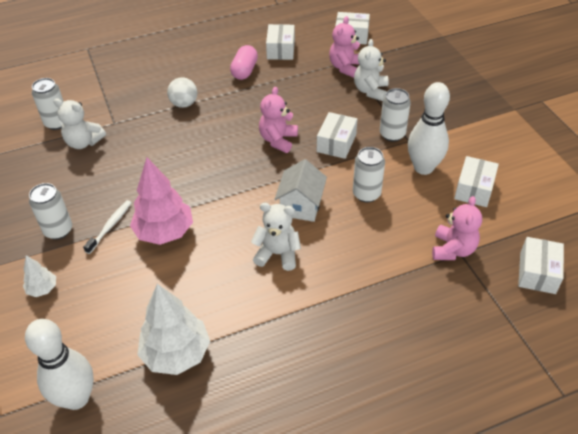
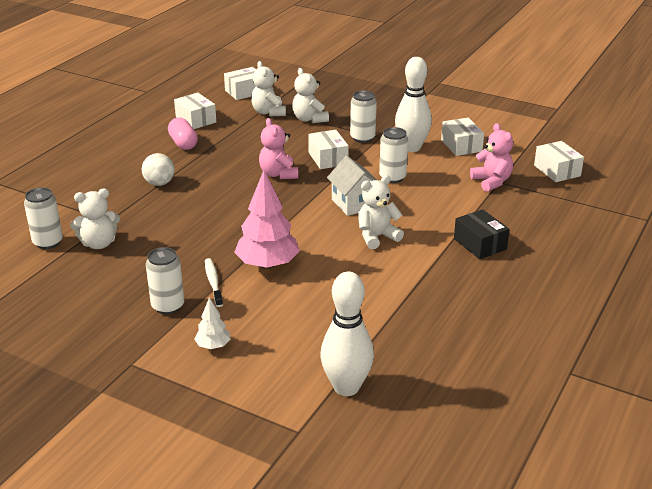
camera: 40 degrees left, 15 degrees down
(176, 353) = (385, 324): white tree -> none
(345, 67) = (268, 112): pink teddy bear -> white teddy bear
(355, 318) = (480, 244): none -> black box

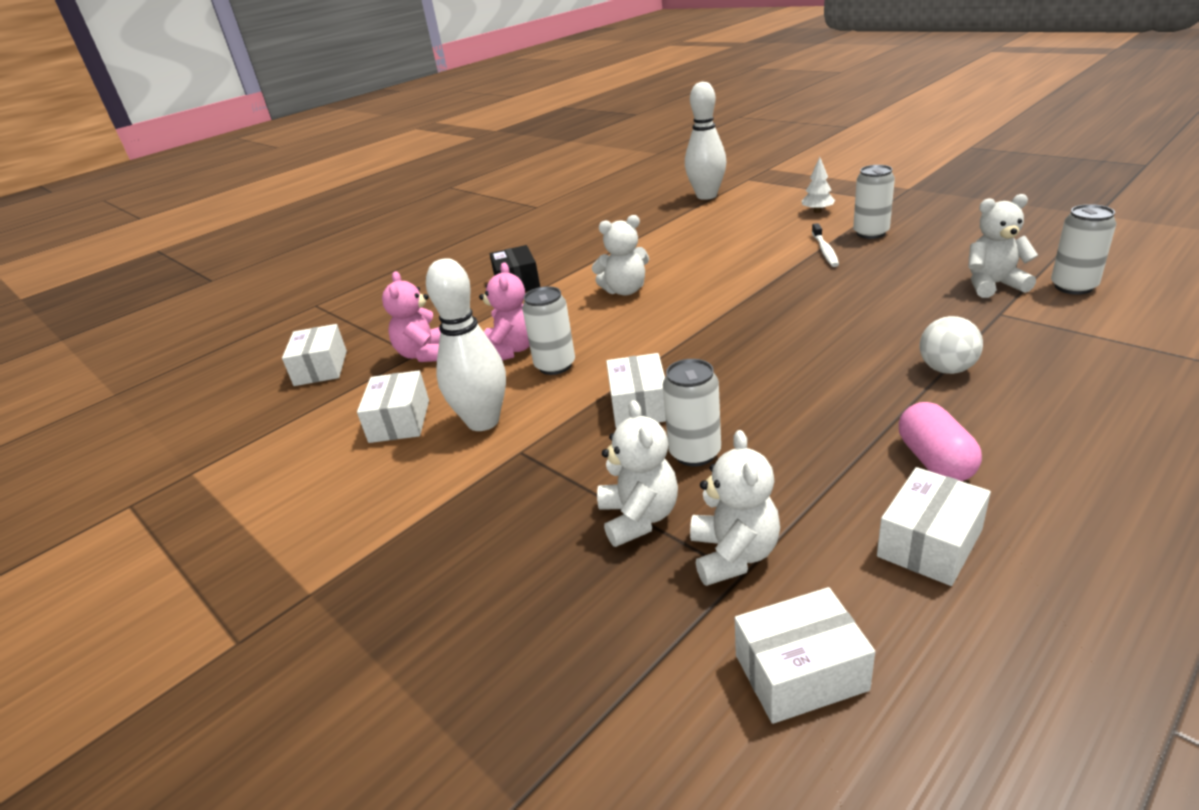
camera: 160 degrees left, 0 degrees up
(196, 120) = (929, 543): white box -> white box turned 60 degrees clockwise
(267, 265) = (762, 265): pink tree -> none
(278, 174) = (733, 378): pink teddy bear -> pink teddy bear (511, 350)
(354, 204) = (632, 328): white house -> none
(362, 138) = (553, 451): white can -> white can (695, 453)

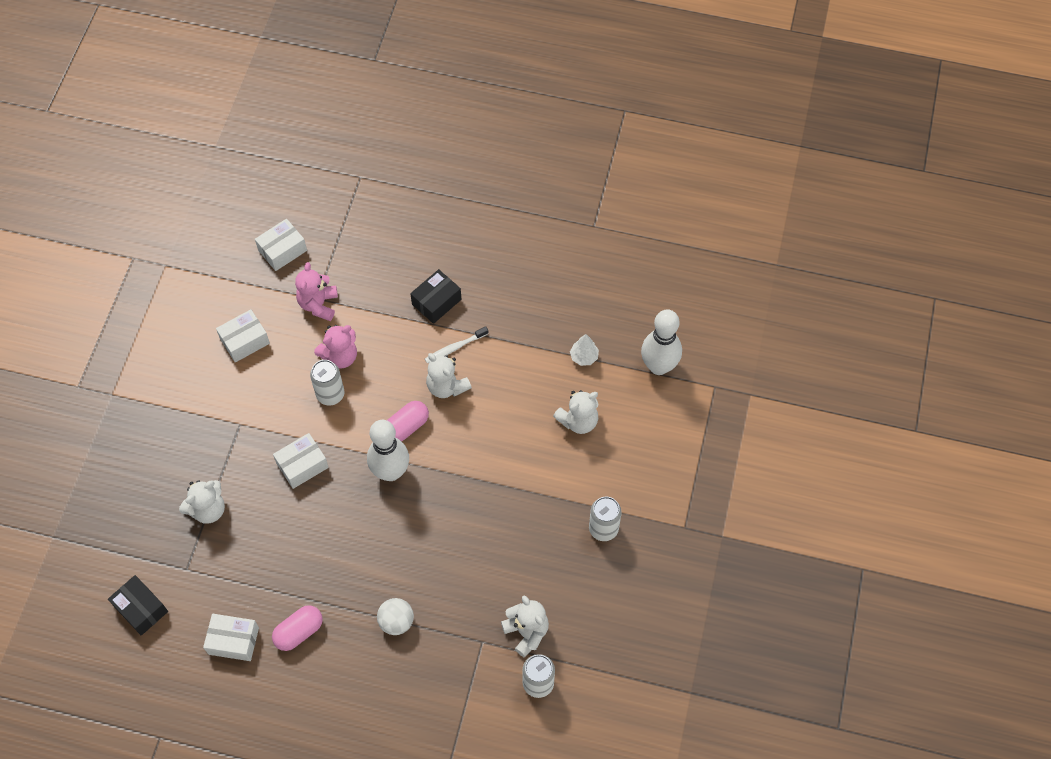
camera: 55 degrees right, 30 degrees up
(424, 354) = (318, 304): pink teddy bear -> pink teddy bear turned 45 degrees counterclockwise
(483, 421) = (259, 388): white bowling pin -> white bowling pin (391, 471)
(653, 321) = (406, 427): none -> pink capsule
(695, 453) = (267, 514): white can -> none
(734, 555) = (197, 561): white teddy bear -> white teddy bear (578, 421)
(800, 672) = (141, 609): white box -> black box
(817, 211) = (643, 474): white tree -> white tree (584, 357)
(825, 250) = (558, 503): white toothbrush -> white toothbrush (455, 348)

